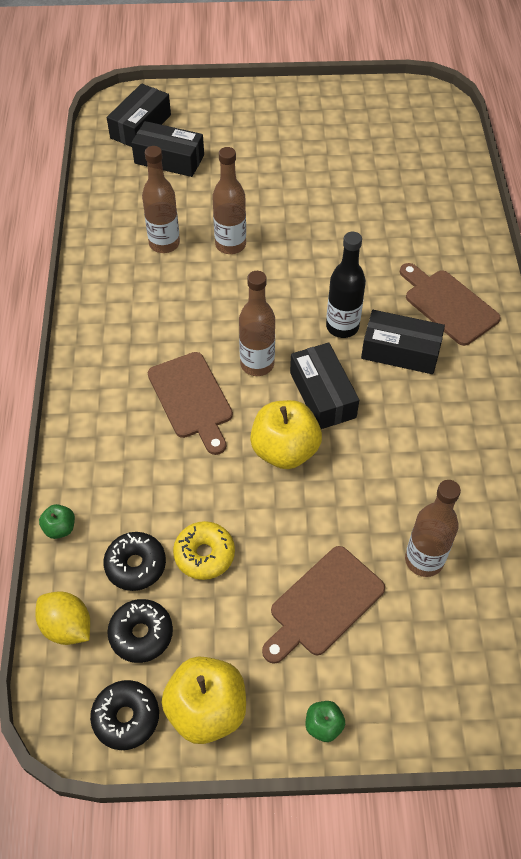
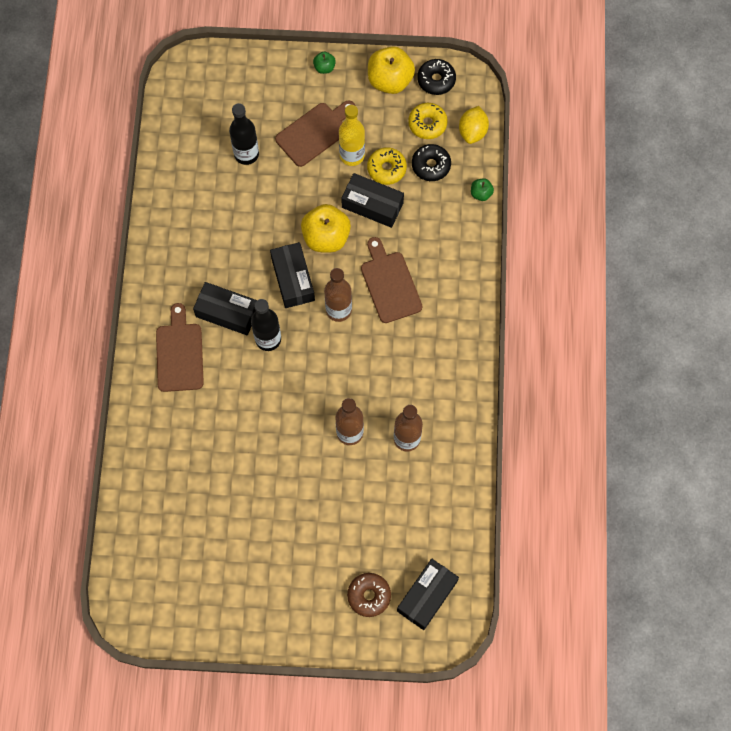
camera: 175 degrees left, 15 degrees up
(67, 627) = (472, 132): yellow lemon -> yellow lemon turned 60 degrees clockwise
(141, 634) = (427, 124): black donut -> yellow donut
(169, 159) = (400, 546): black box -> black box (372, 205)
(199, 123) = (369, 596): none -> brown donut
(260, 571) = (352, 155): none -> yellow bottle
(424, 560) = (246, 154): brown bottle -> black bottle
(448, 305) = (179, 353): brown cutting board -> brown cutting board turned 150 degrees counterclockwise

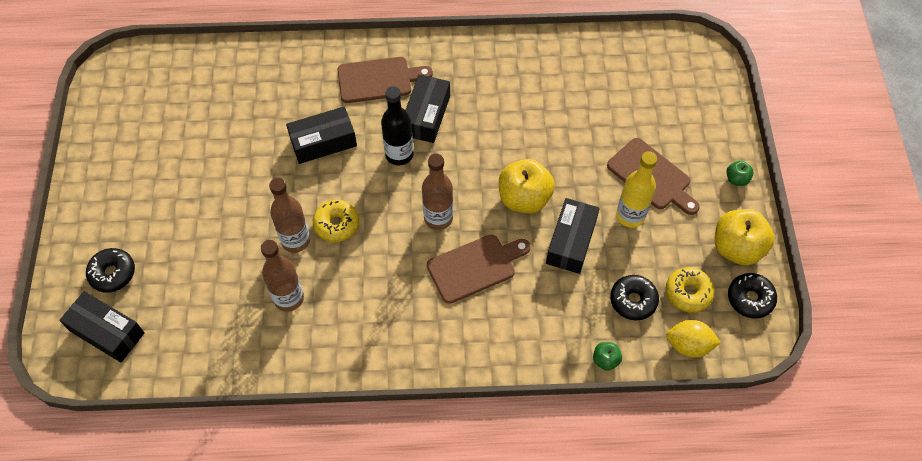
camera: 85 degrees right, 10 degrees down
(246, 154) = (612, 115): black bottle -> none
(293, 279) = (470, 171): black box -> black box (323, 142)
(369, 596) = (113, 273): brown donut -> black donut
(386, 169) = (620, 253): yellow donut -> yellow donut (336, 224)

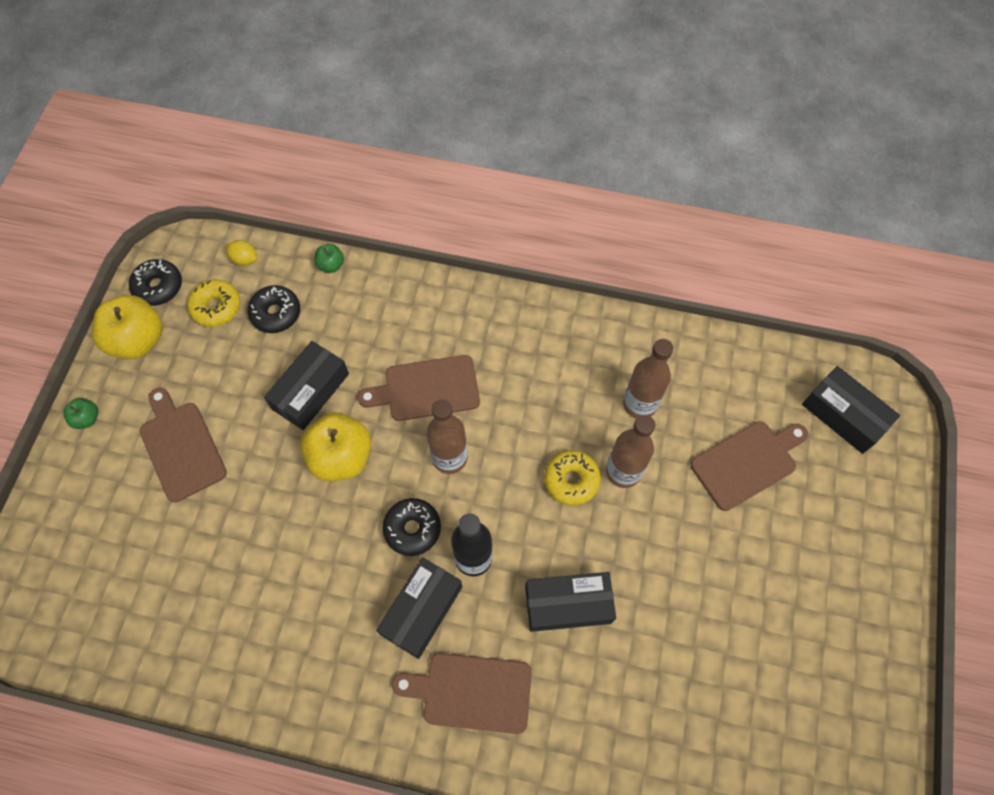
camera: 165 degrees left, 5 degrees up
(113, 273) = (842, 484): black donut -> black donut (412, 529)
(193, 271) = (747, 463): none -> brown cutting board
(630, 216) = (231, 405): yellow bottle -> none
(688, 345) = (244, 259): yellow lemon -> yellow lemon, size x0.65

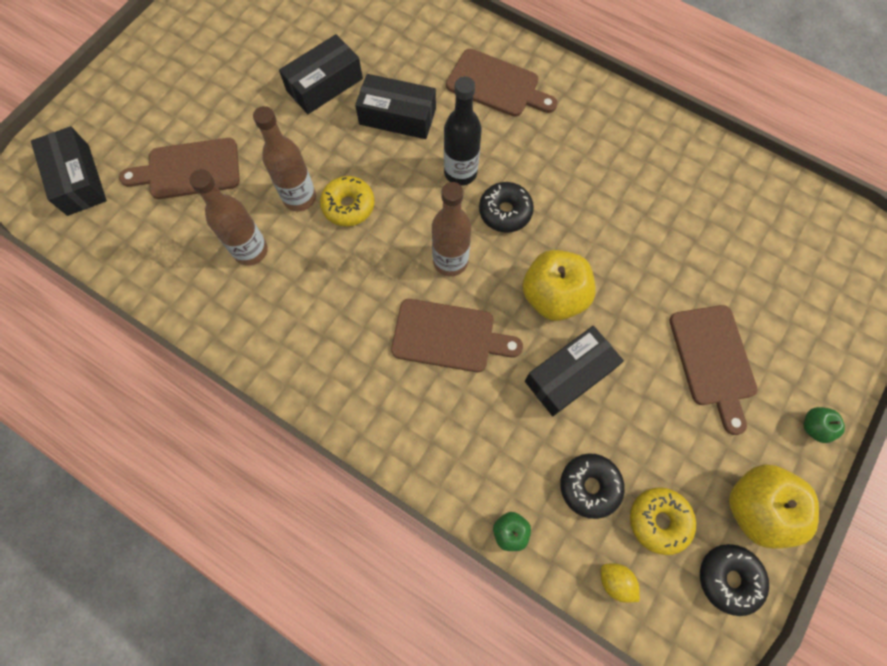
camera: 160 degrees left, 5 degrees up
(422, 610) = (517, 148): black box -> black box (324, 84)

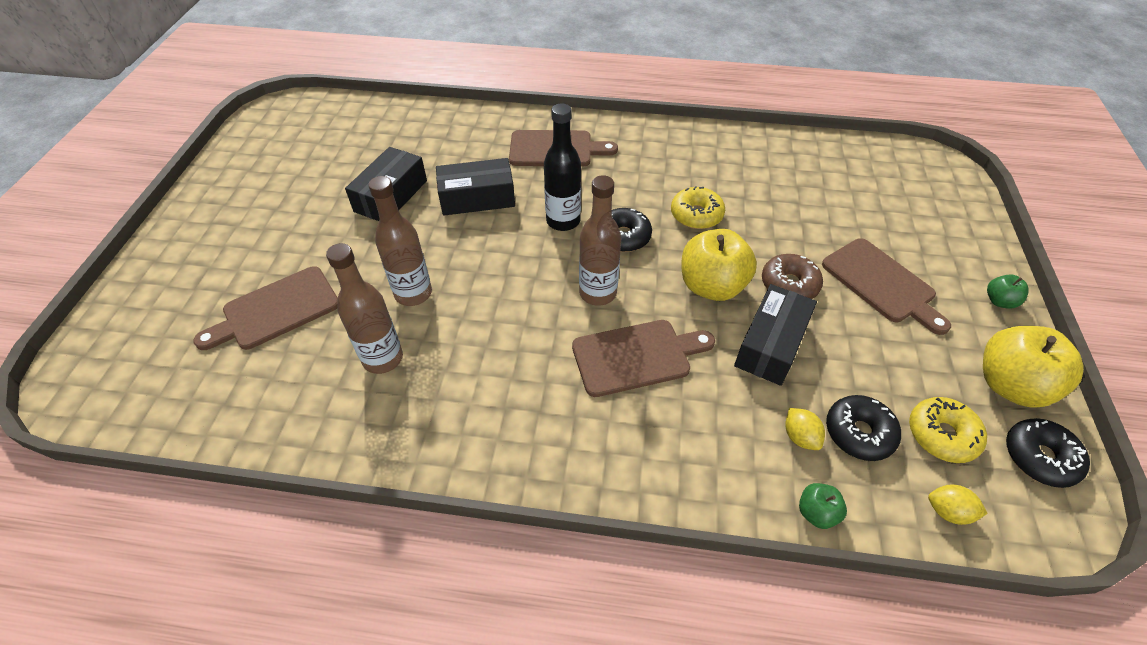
camera: 25 degrees left, 20 degrees down
(78, 179) = (140, 364): black box -> none
(348, 206) = (469, 283): yellow donut -> yellow donut (696, 215)
(538, 466) = (799, 437): none -> yellow lemon
(625, 325) = (789, 285): none -> brown donut

